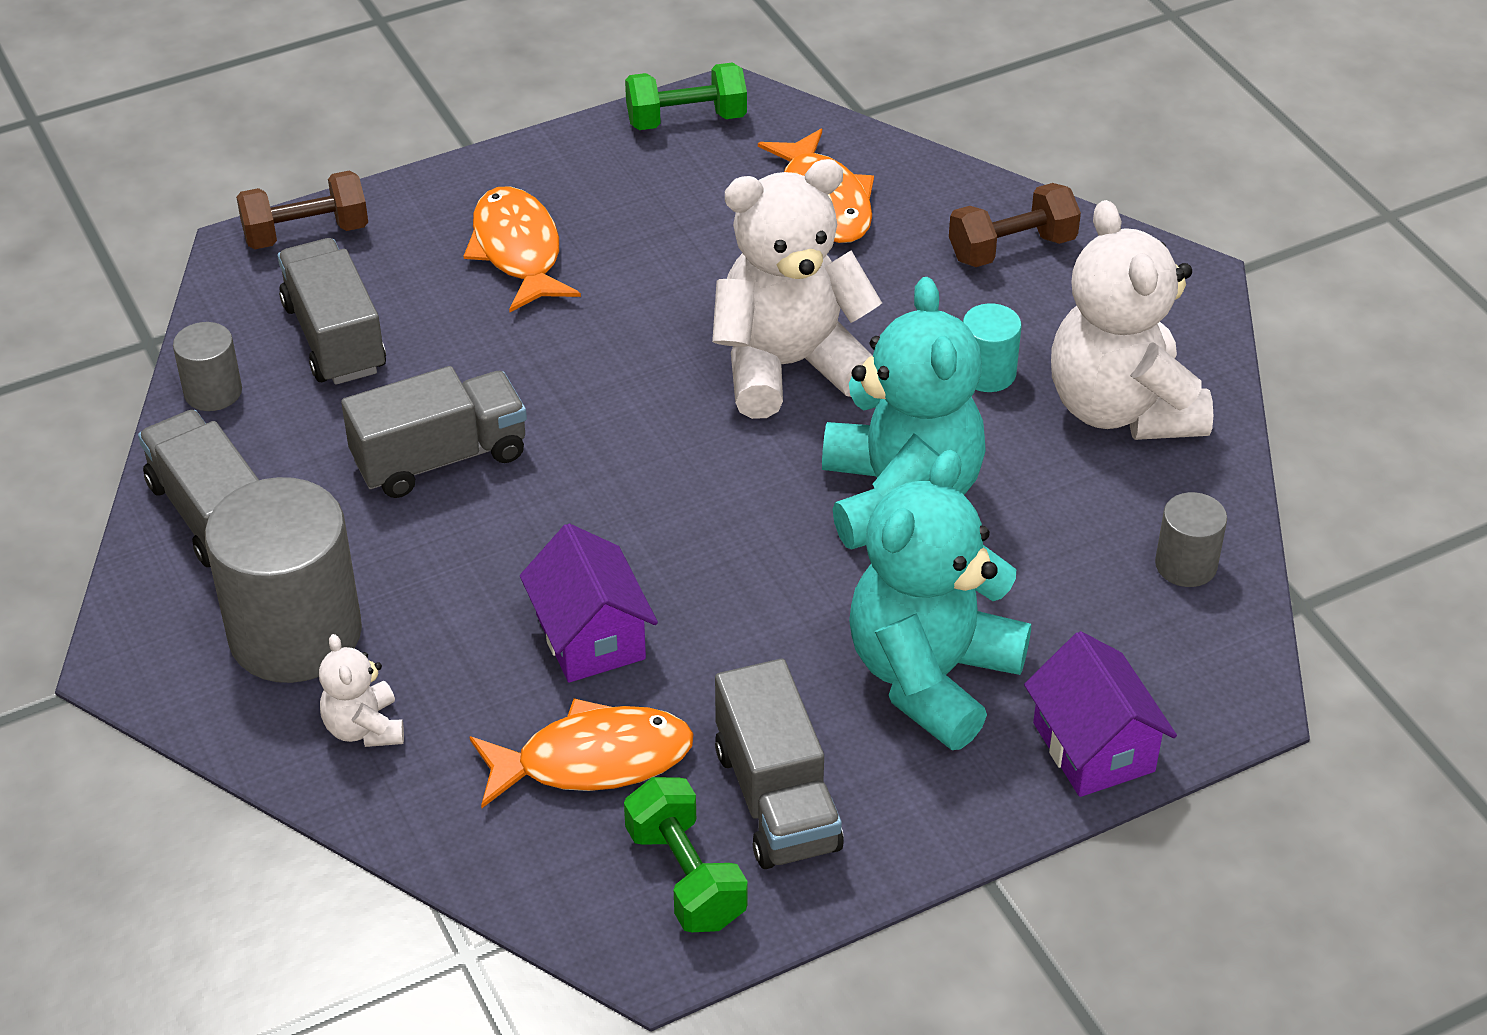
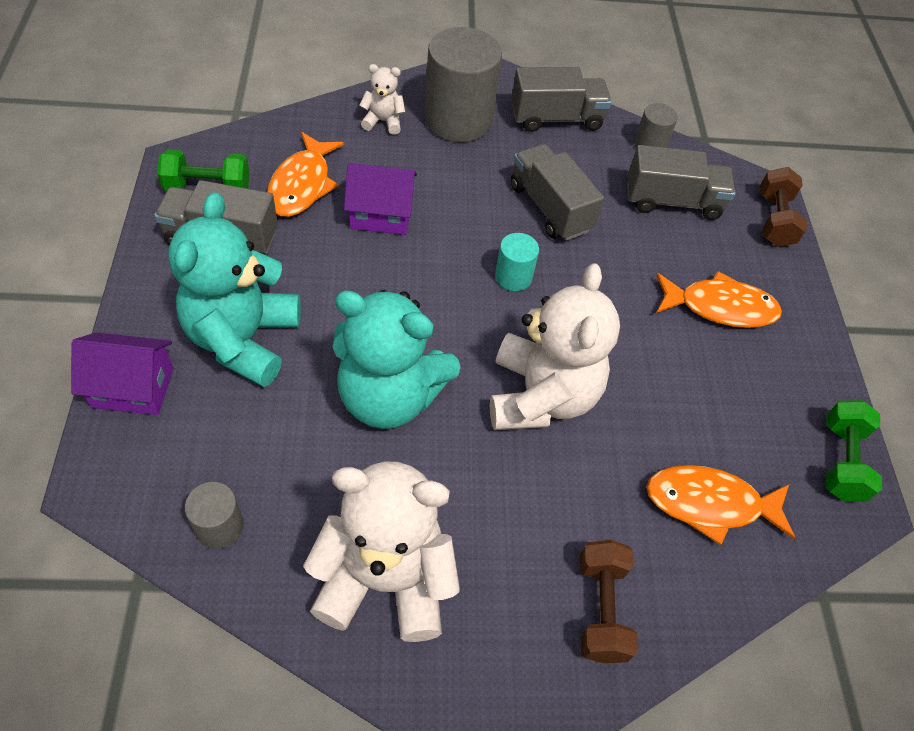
camera: 110 degrees right, 10 degrees up
(440, 458) = (550, 208): grey truck -> grey truck turned 150 degrees clockwise
(931, 676) = (243, 339): turquoise teddy bear -> turquoise teddy bear turned 135 degrees counterclockwise
(987, 373) = (471, 510): turquoise cylinder -> turquoise cylinder (513, 277)

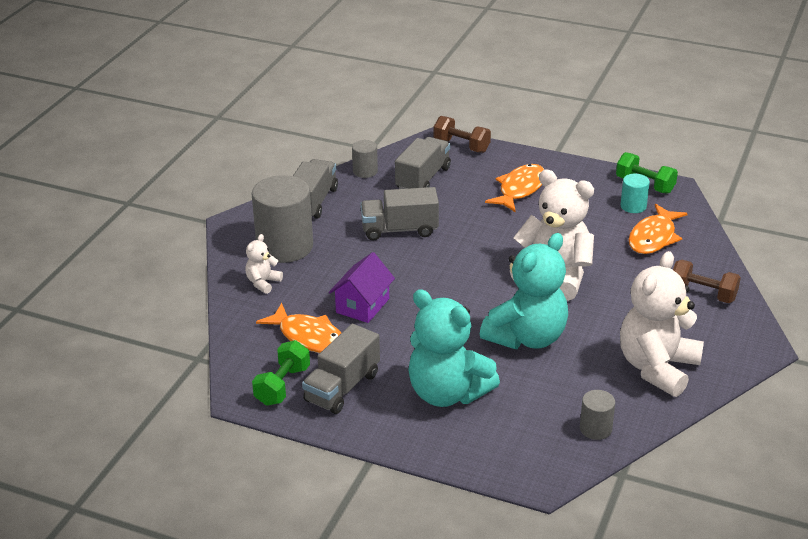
camera: 60 degrees left, 20 degrees down
(133, 388) = (465, 453): purple house -> none
(513, 277) = (453, 261): turquoise cylinder -> turquoise cylinder (633, 206)

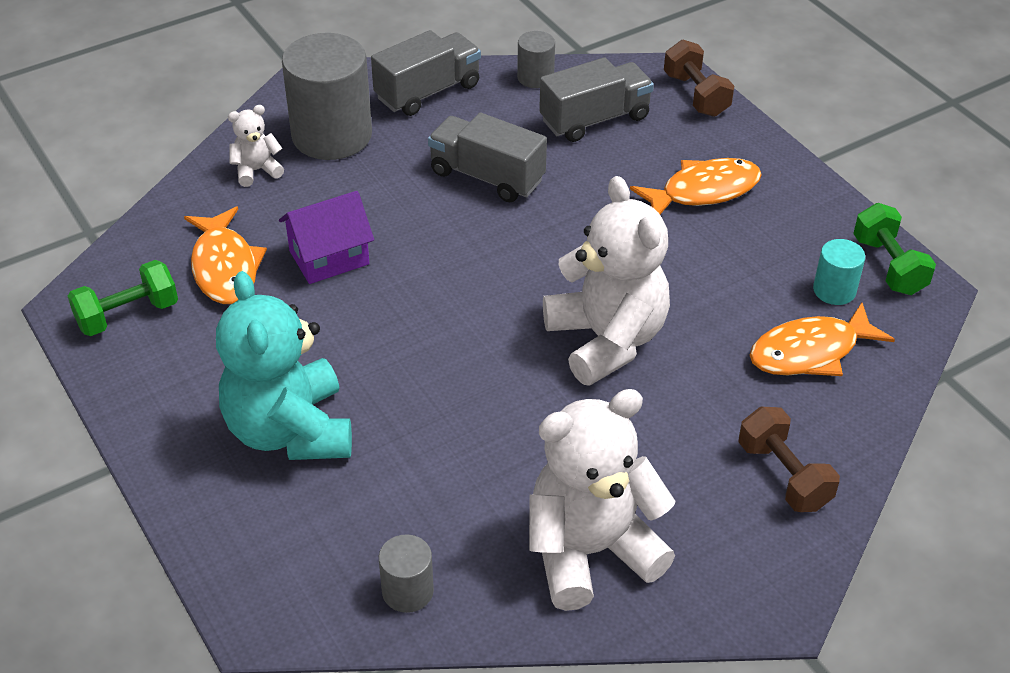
camera: 35 degrees right, 10 degrees up
(342, 387) = (185, 354): grey truck -> none
(527, 337) = (471, 408): turquoise teddy bear -> none

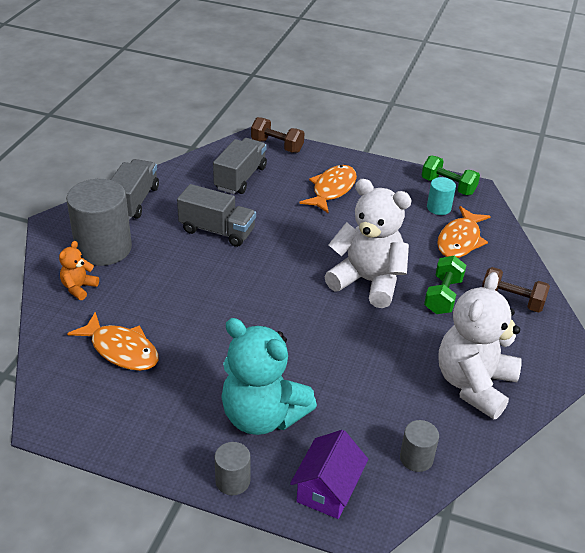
camera: 40 degrees left, 5 degrees down
(128, 315) = (90, 408): green dumbbell -> green dumbbell (443, 296)
(256, 170) = (79, 288): white teddy bear -> orange teddy bear
(329, 257) = (178, 313): purple house -> purple house (327, 489)
(487, 176) = (217, 231): grey truck -> grey truck turned 150 degrees counterclockwise
(535, 77) = (185, 170): grey cylinder -> grey cylinder (232, 481)

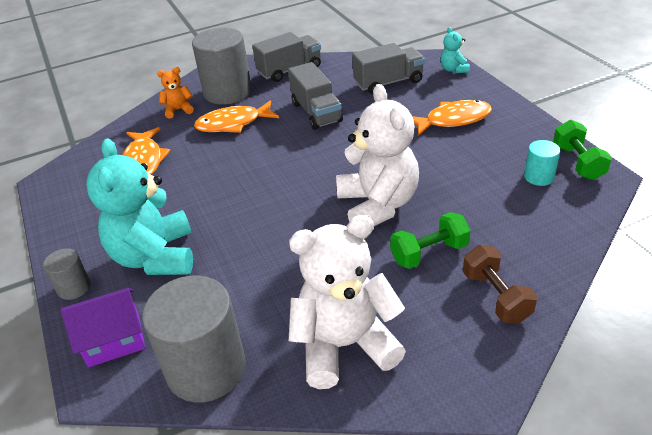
camera: 50 degrees right, 0 degrees up
(277, 146) = (453, 69): brown dumbbell -> turquoise teddy bear
(416, 458) = (206, 368): grey cylinder -> grey cylinder, size x2.09
(460, 240) = (520, 215): orange fish -> orange fish (233, 124)

